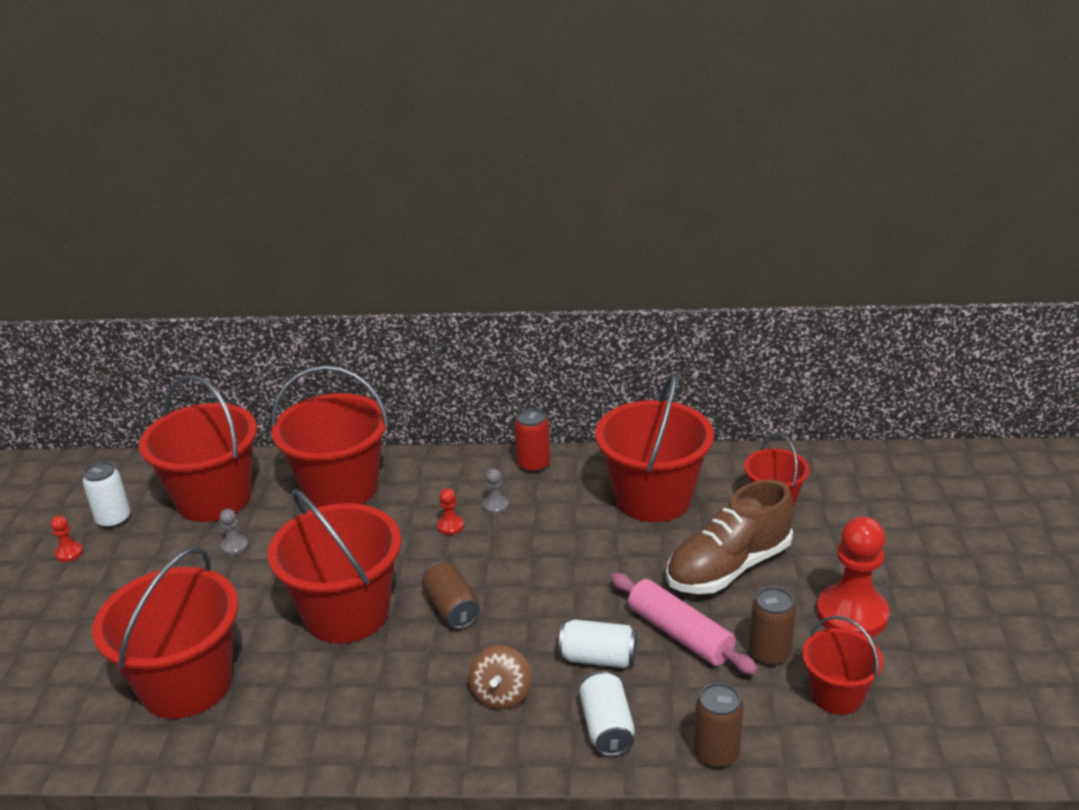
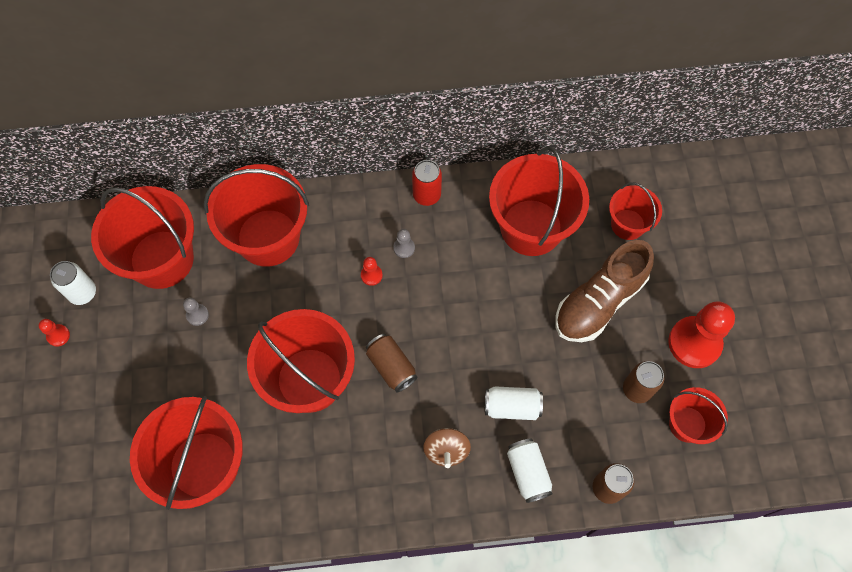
camera: 10 degrees left, 35 degrees up
(680, 634) = (569, 376): pink rolling pin -> none

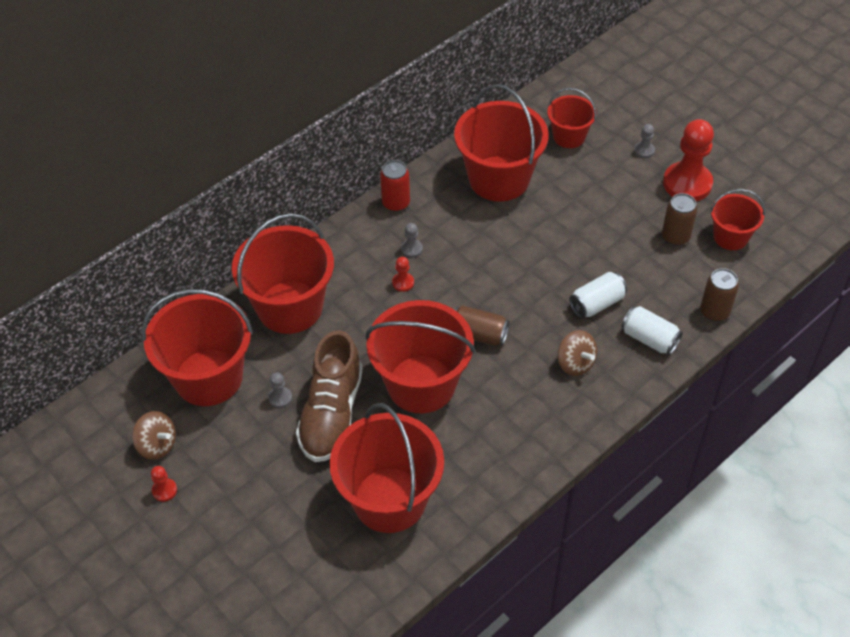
camera: 35 degrees left, 15 degrees down
(83, 293) = (157, 445): white can -> brown spinning top
(599, 302) = (595, 198): brown shoe -> brown shoe (331, 414)
(683, 283) = (644, 150): none -> grey pawn

